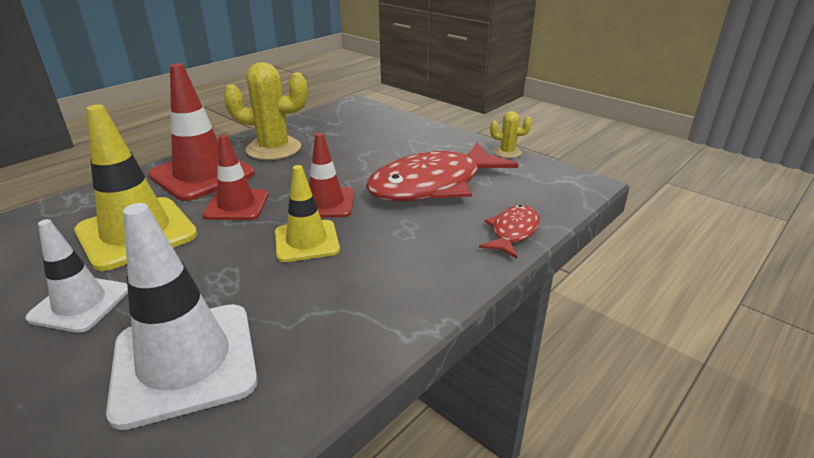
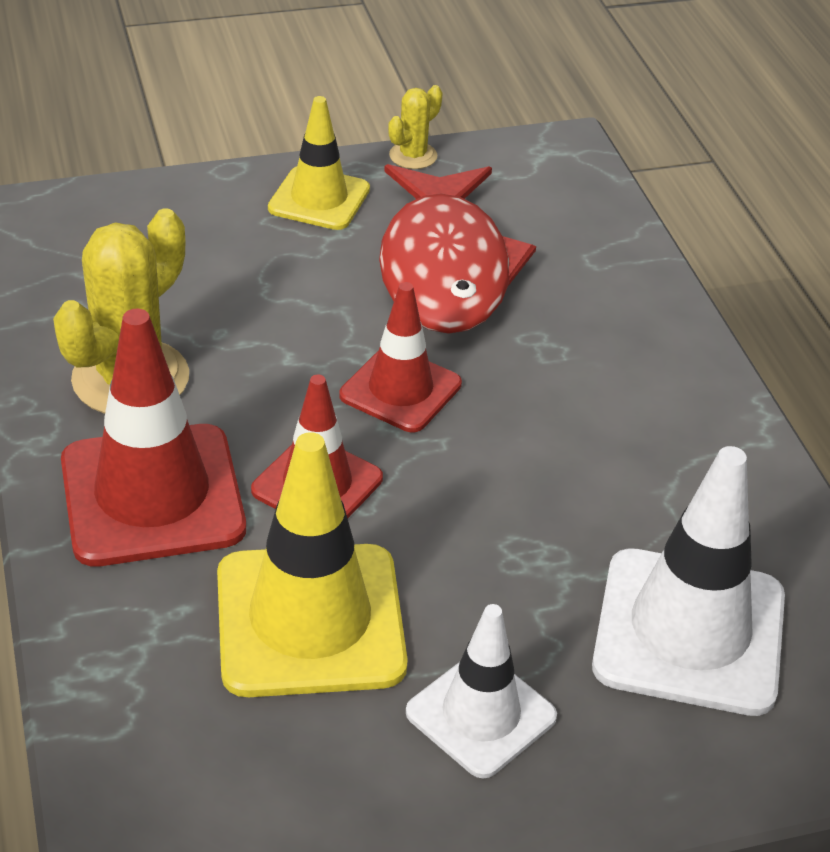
camera: 60 degrees left, 10 degrees up
(306, 241) = (497, 446): yellow traffic cone -> yellow traffic cone (319, 199)
(512, 232) = (628, 265): red fish -> none

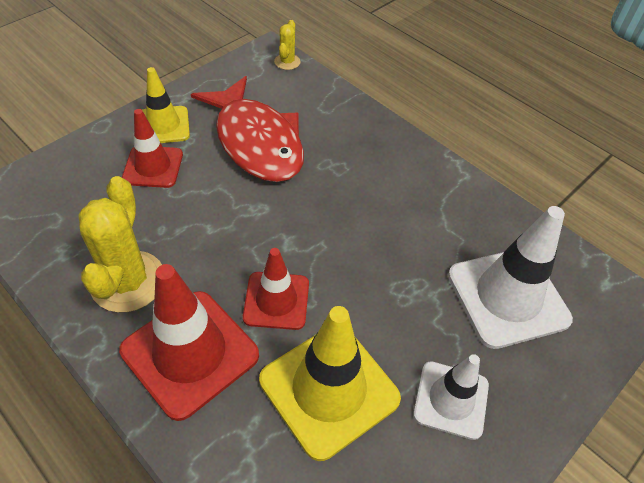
camera: 30 degrees left, 10 degrees up
(400, 390) = (281, 222): red traffic cone -> red traffic cone (153, 167)
(413, 156) = (197, 82): yellow cactus -> yellow cactus (287, 62)

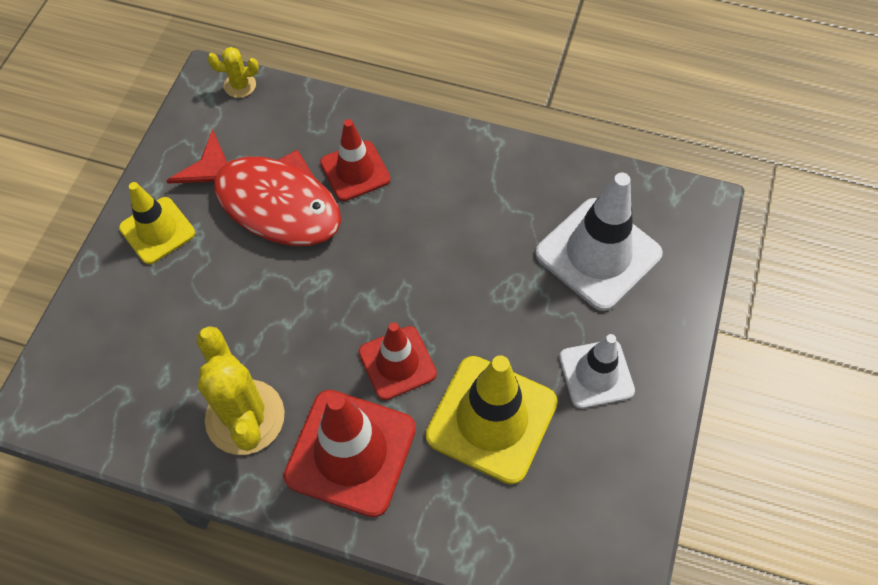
camera: 25 degrees left, 10 degrees up
(153, 167) = (181, 285): red traffic cone -> red traffic cone (355, 171)
(287, 62) = (240, 85): yellow cactus -> yellow cactus turned 75 degrees counterclockwise

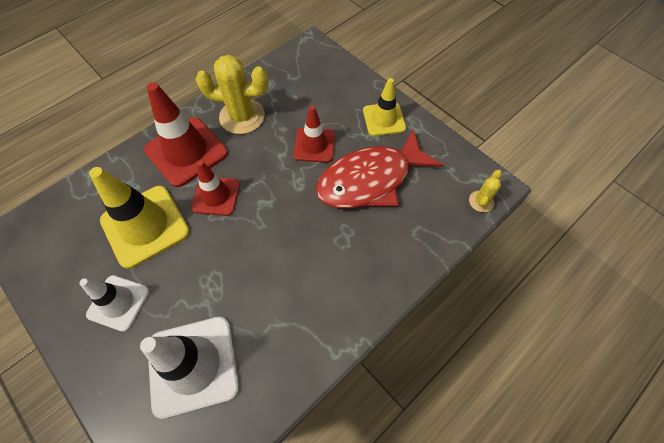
camera: 120 degrees right, 0 degrees up
(355, 171) = (366, 238): red traffic cone -> red traffic cone (314, 145)

